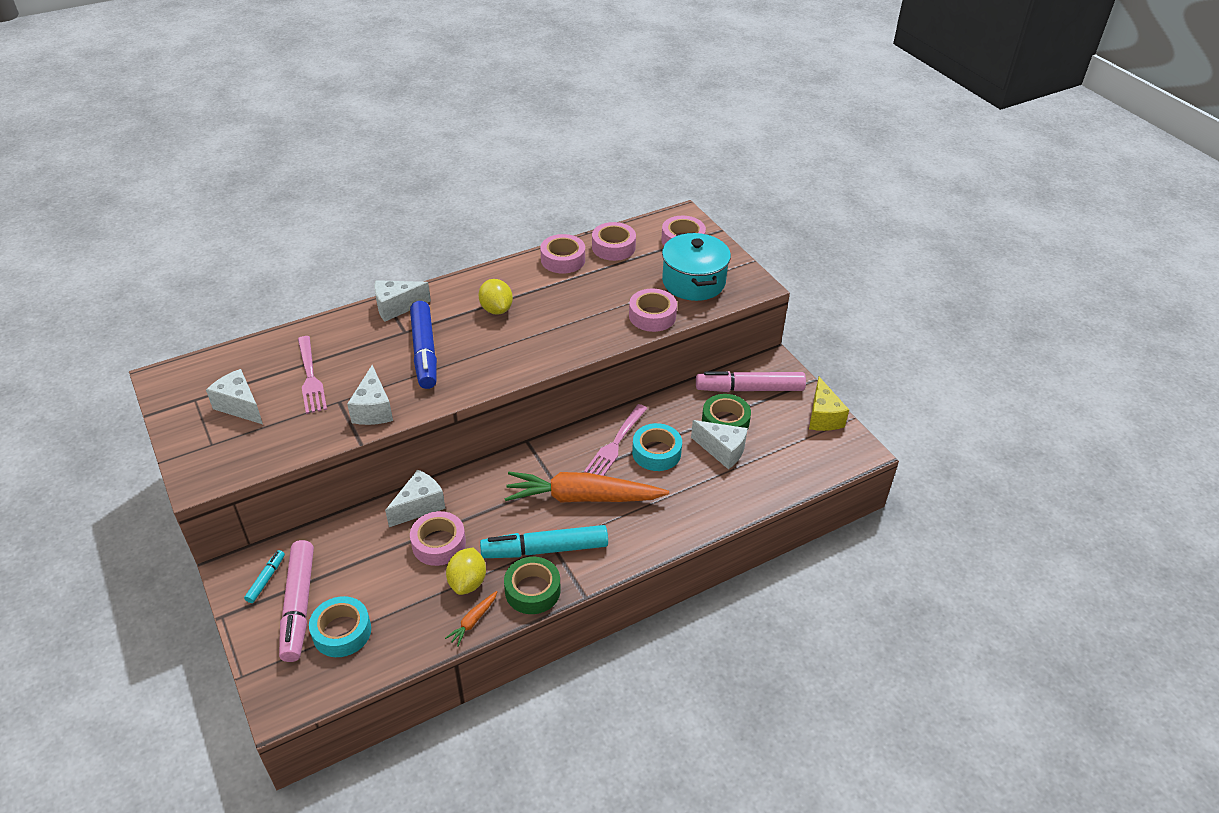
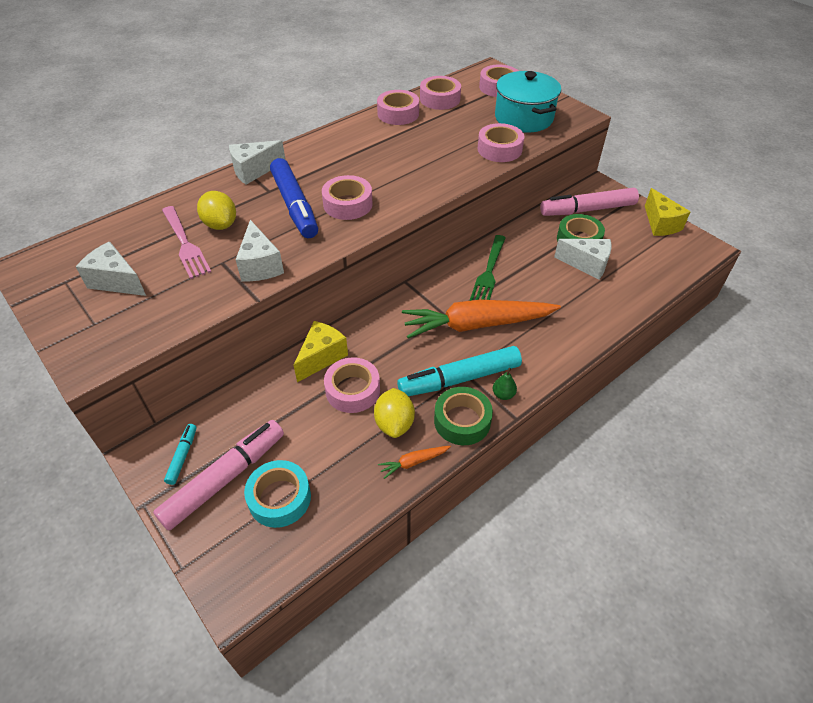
camera: 10 degrees left, 5 degrees up
(298, 606) = (225, 478): pink marker -> pink marker turned 120 degrees counterclockwise
(419, 506) = (321, 357): white cheese -> yellow cheese
(473, 621) = (413, 462): orange carrot -> orange carrot turned 45 degrees clockwise
(476, 357) = (348, 204): none -> pink tape
(496, 309) = (352, 161): yellow lemon -> yellow lemon (220, 224)
(582, 572) = (503, 394): none -> green pear
(615, 444) = (488, 272): pink fork -> green fork
(656, 452) = (529, 274): turquoise tape -> none

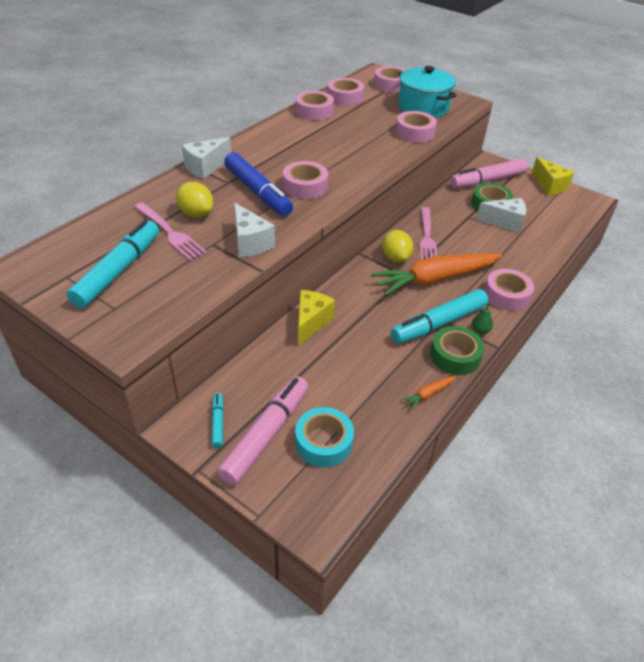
camera: 15 degrees left, 5 degrees down
(116, 281) = (118, 271): white cheese -> turquoise marker
(353, 390) = (350, 345): pink tape -> pink tape (506, 295)
(394, 423) = (398, 366): yellow lemon -> yellow lemon (395, 258)
(488, 272) = (427, 237): green fork -> pink fork

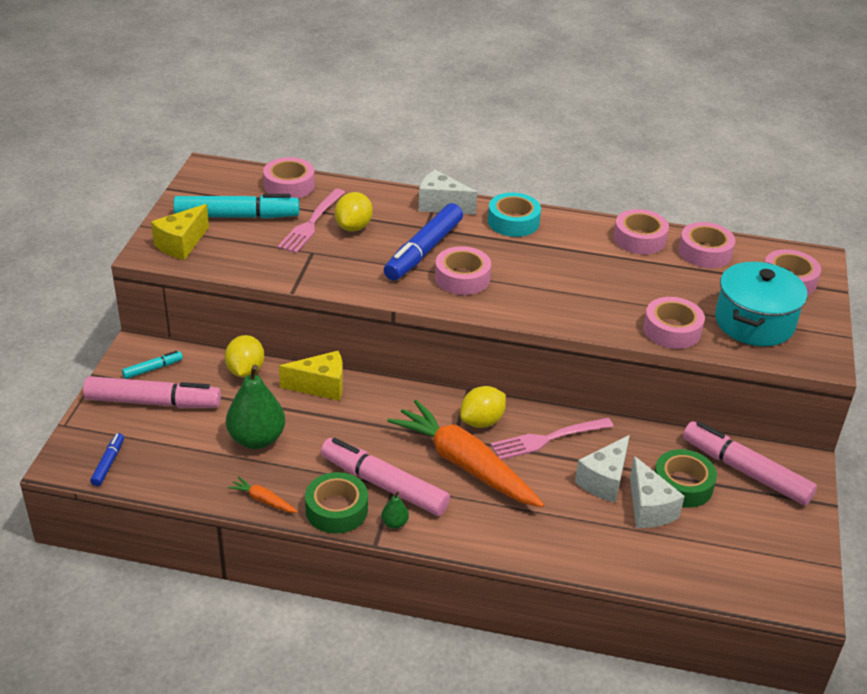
camera: 65 degrees right, 5 degrees down
(250, 243) = (331, 273): white cheese -> white cheese (604, 481)
(263, 360) = (245, 371): none -> yellow lemon
(323, 442) = (161, 441): turquoise tape -> turquoise tape (513, 222)
(334, 490) = (108, 463): none -> blue marker
(354, 378) = (257, 439): none -> green pear
(438, 323) = (384, 484): turquoise marker -> pink marker
(506, 295) = (481, 536): pink tape -> pink tape (289, 185)
(549, 186) = (801, 544): yellow cheese -> yellow cheese (181, 244)

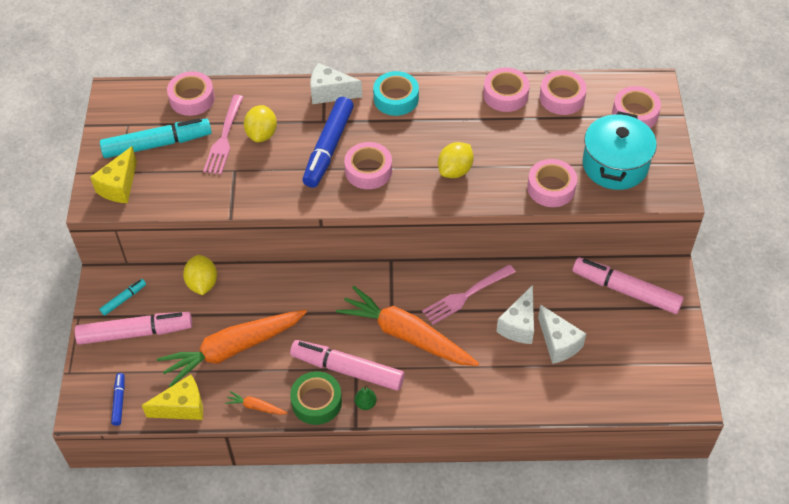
camera: 10 degrees left, 15 degrees up
(257, 439) = (232, 349): green pear -> orange carrot
(320, 386) = (269, 285): yellow cheese -> yellow cheese (182, 407)
(482, 421) = (410, 290): yellow lemon -> yellow lemon (455, 170)
(682, 485) = (580, 315): green tape -> none

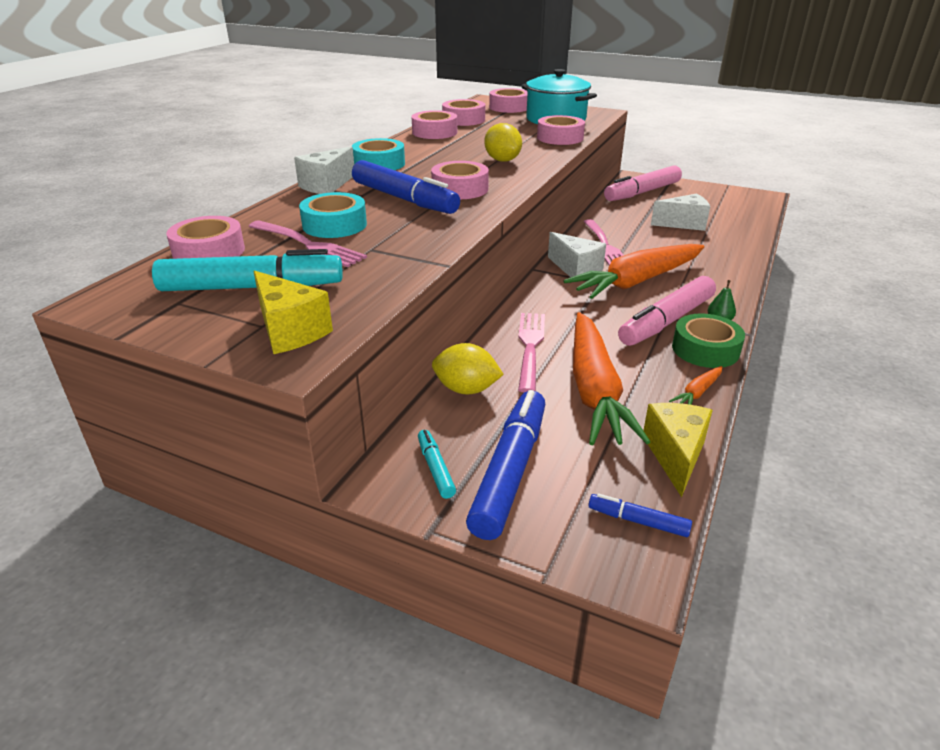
camera: 65 degrees left, 20 degrees down
(135, 333) = (510, 471): pink marker -> blue marker
(157, 144) = (252, 287): turquoise marker -> turquoise marker turned 75 degrees clockwise
(262, 134) = (334, 225): yellow lemon -> turquoise tape
(268, 299) = (530, 347): none -> pink fork
(519, 325) = (654, 233): white cheese -> white cheese (576, 269)

